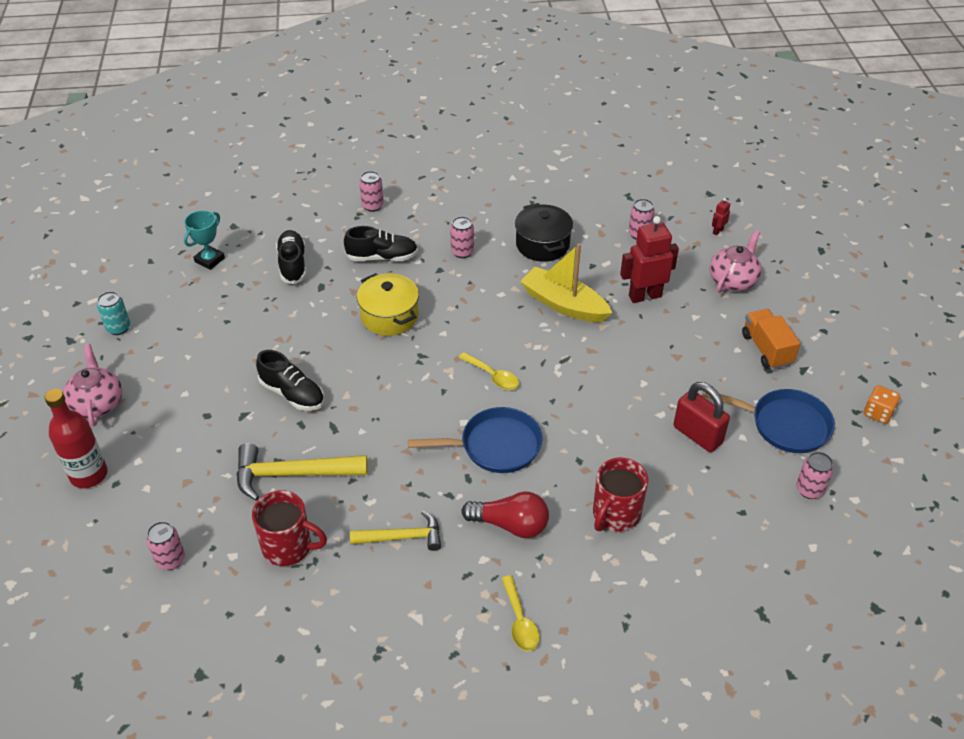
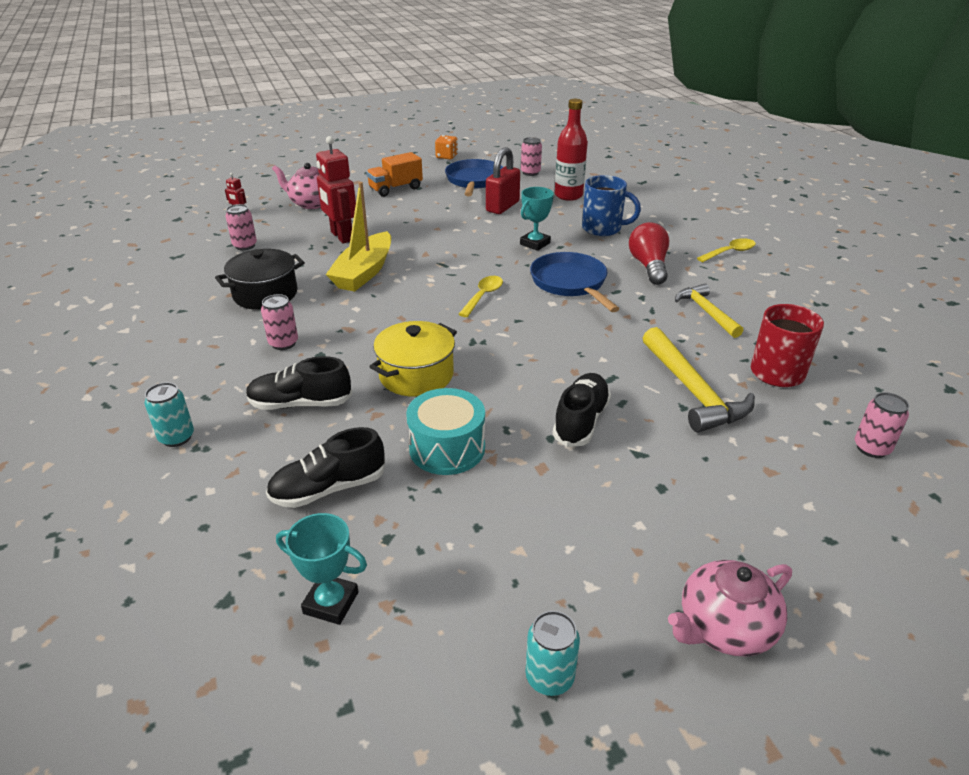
camera: 105 degrees left, 10 degrees down
(89, 475) = (844, 577): red bottle -> red bottle (568, 195)
(301, 319) = (447, 448): none -> turquoise drum
(372, 206) = (177, 437): pink can -> turquoise can
(382, 257) = (300, 404): black shoe -> black shoe turned 75 degrees counterclockwise
(591, 440) = (535, 243): none -> turquoise trophy
(615, 514) = (603, 228): red mug -> blue mug

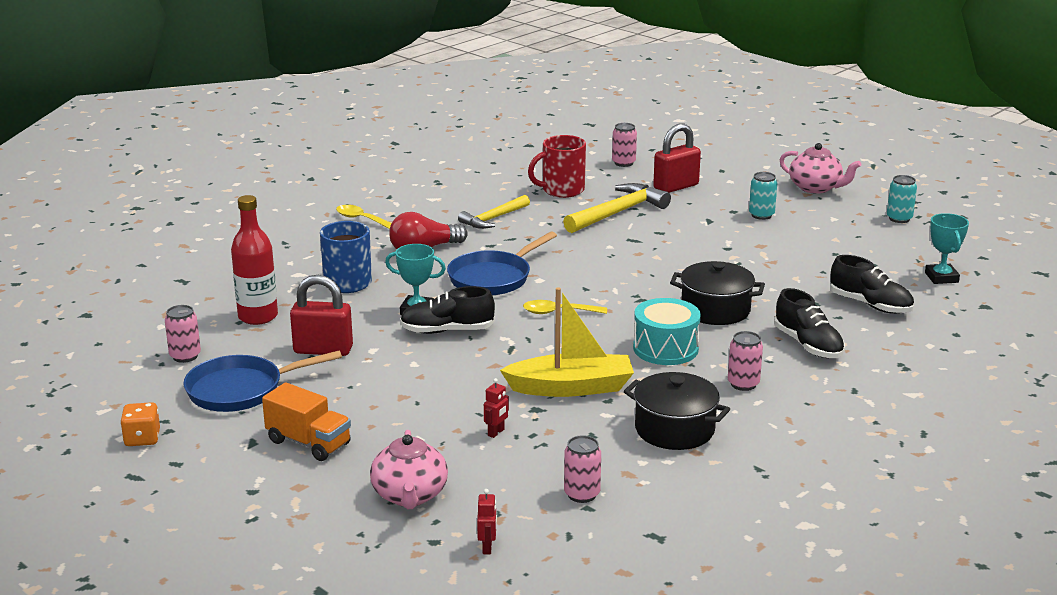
camera: 115 degrees left, 10 degrees down
(177, 437) = (908, 380): turquoise can -> turquoise can (761, 215)
(341, 236) = (496, 432): red robot -> red robot, size x0.44
(416, 375) = (715, 310): yellow pot -> black pot
(447, 448) = (782, 277): turquoise drum -> turquoise drum (665, 348)
(581, 421) = (697, 241): black shoe -> black shoe (447, 331)
(767, 466) = (676, 187): none -> red padlock

